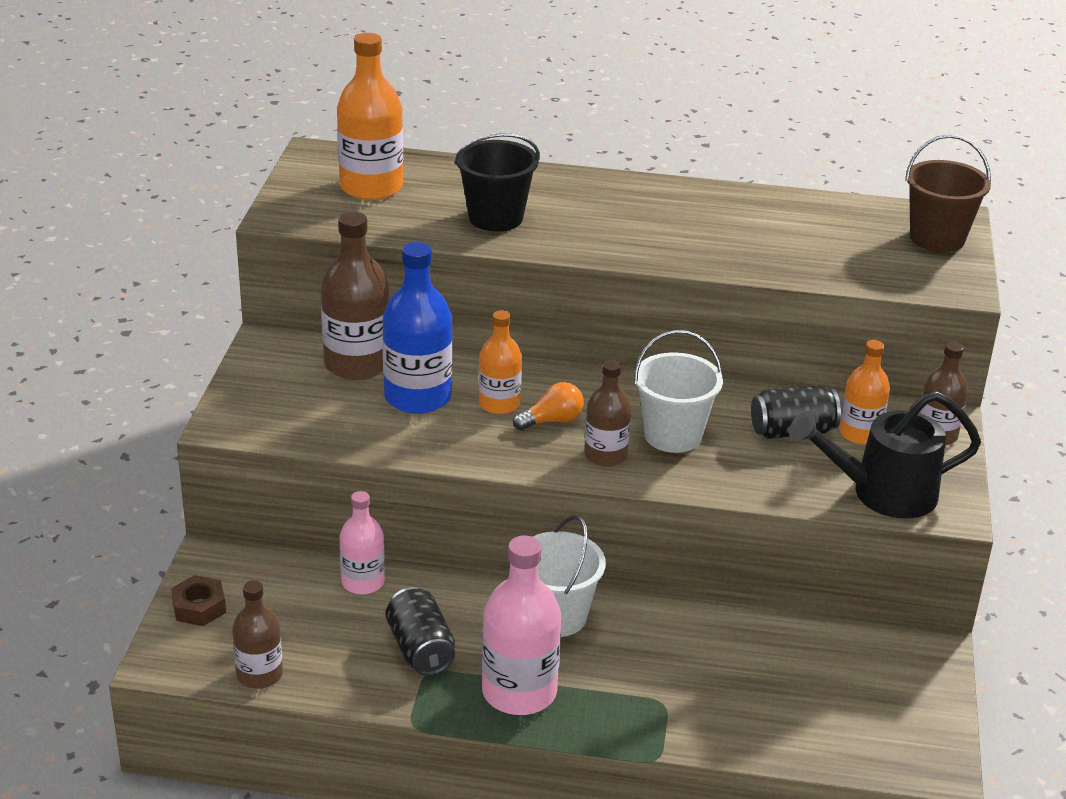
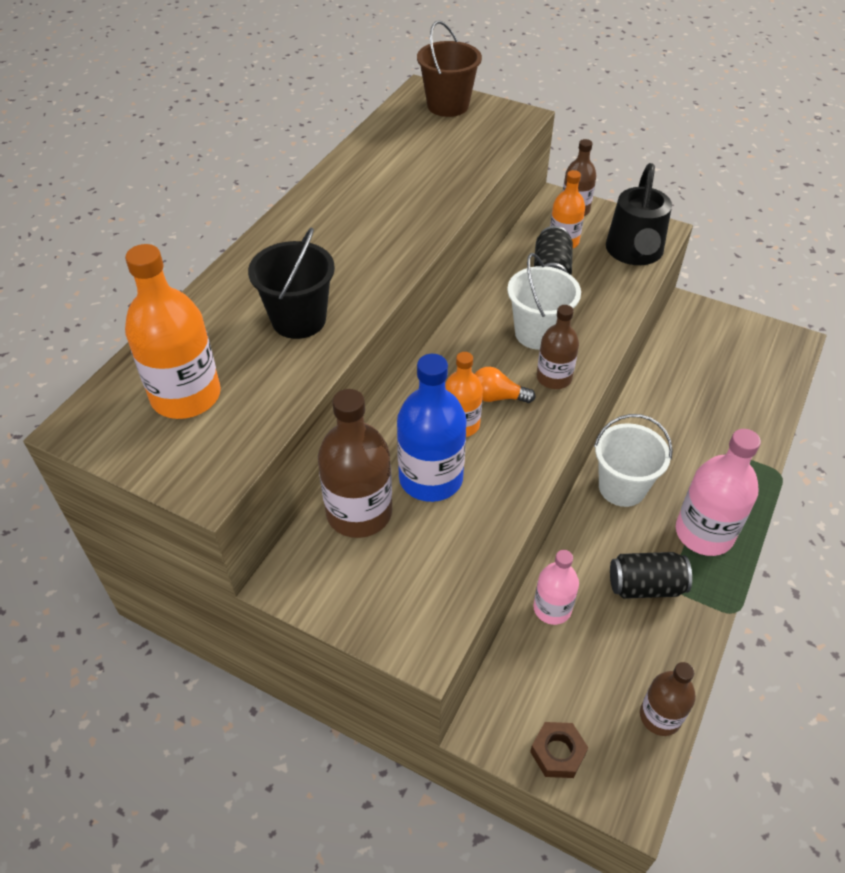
camera: 70 degrees left, 15 degrees up
(552, 421) = (497, 397): orange light bulb -> orange light bulb turned 75 degrees counterclockwise

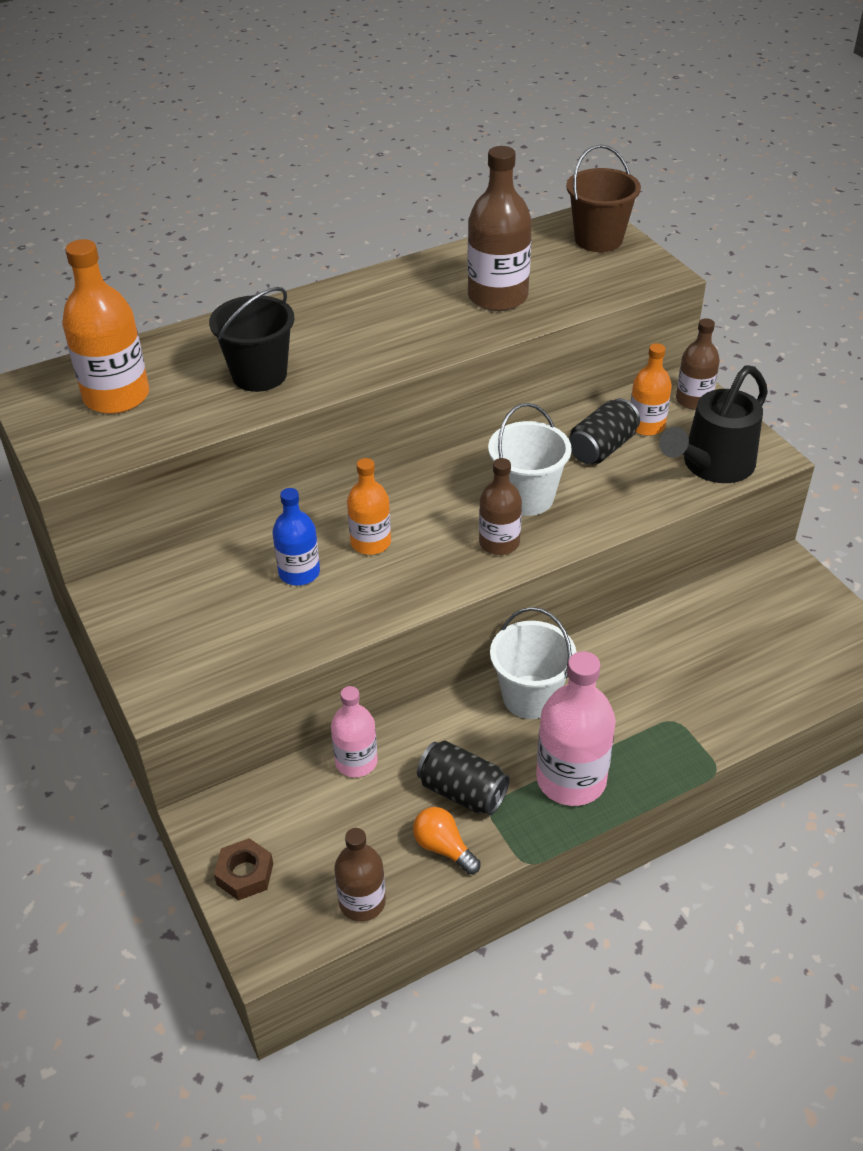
camera: 35 degrees right, 5 degrees down
(359, 512) = (214, 570): brown bottle -> brown bottle (497, 297)
(431, 478) = (299, 572): blue bottle -> blue bottle, size x0.62
(497, 397) = (427, 535): orange light bulb -> orange light bulb (443, 847)

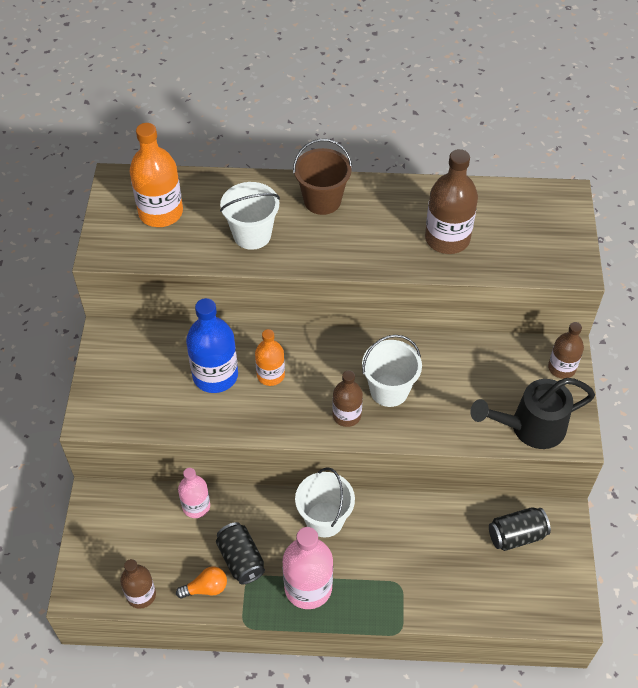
camera: 30 degrees right, 10 degrees up
(245, 874) = (93, 542): brown nut -> none
(259, 375) = (252, 235): black bucket -> white bucket
(299, 572) = (215, 375): blue bottle -> blue bottle, size x1.62
(443, 847) = (206, 588): orange light bulb -> orange light bulb turned 90 degrees clockwise
(598, 239) = (557, 218): brown bucket -> brown bucket (322, 200)
(602, 448) = (467, 376): black can -> black can (516, 535)
(646, 425) = (511, 373): orange bottle -> none

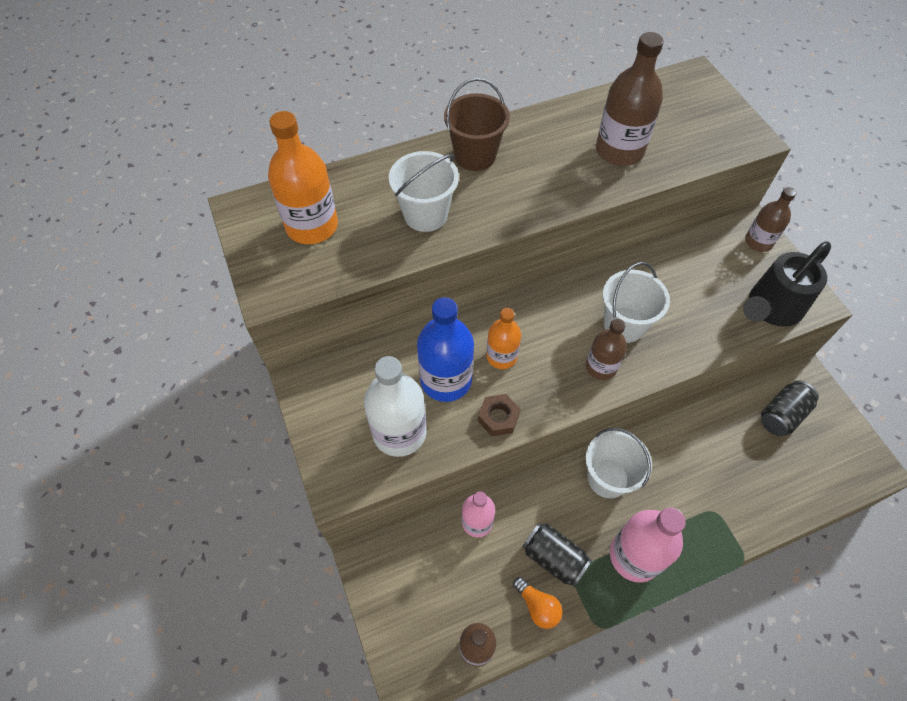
camera: 25 degrees left, 5 degrees up
(156, 400) = (399, 432): none -> white bottle
(206, 588) = (537, 606): orange light bulb -> orange light bulb turned 90 degrees clockwise
(238, 420) = (498, 417): none -> brown nut

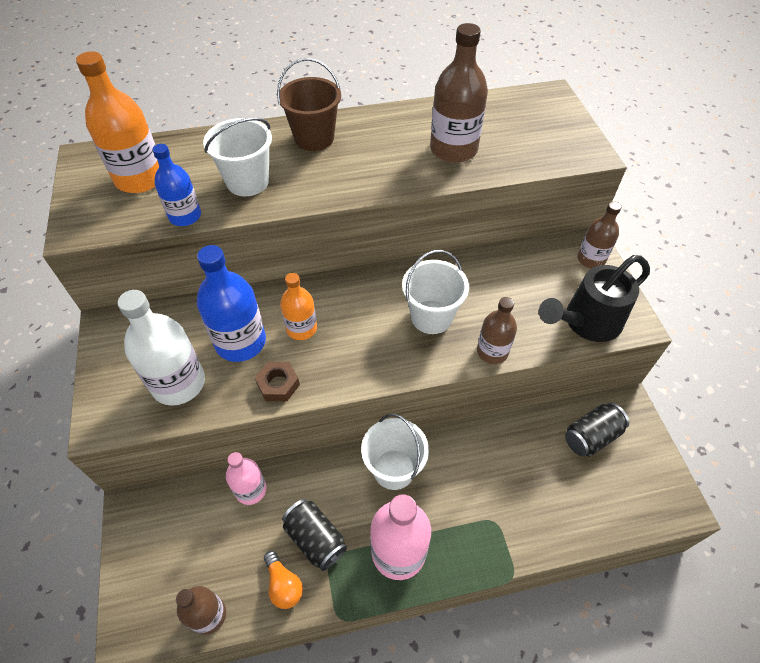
camera: 10 degrees right, 5 degrees down
(376, 262) = (185, 216): none -> blue bottle
(601, 367) = (395, 352): brown bottle -> brown bottle (492, 351)

